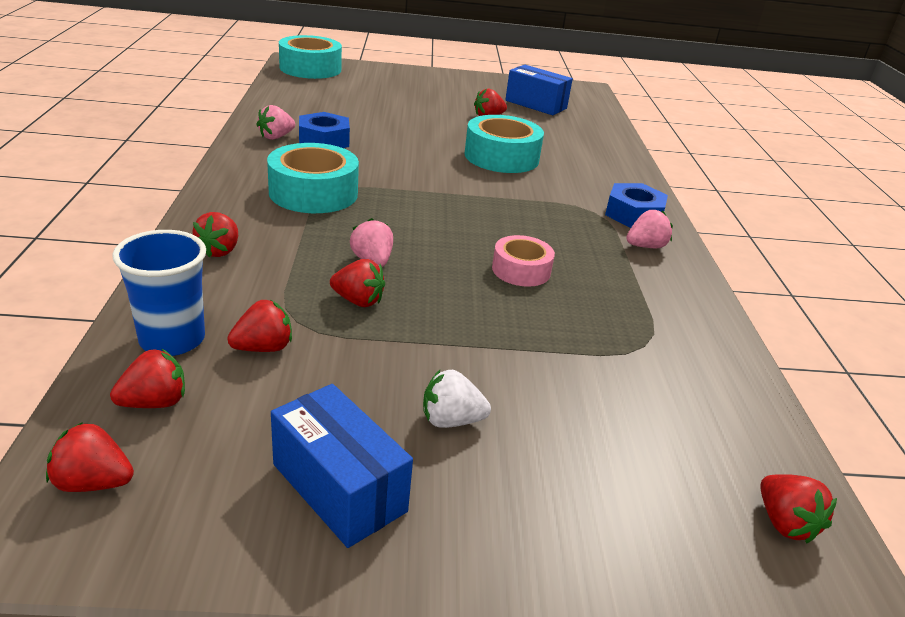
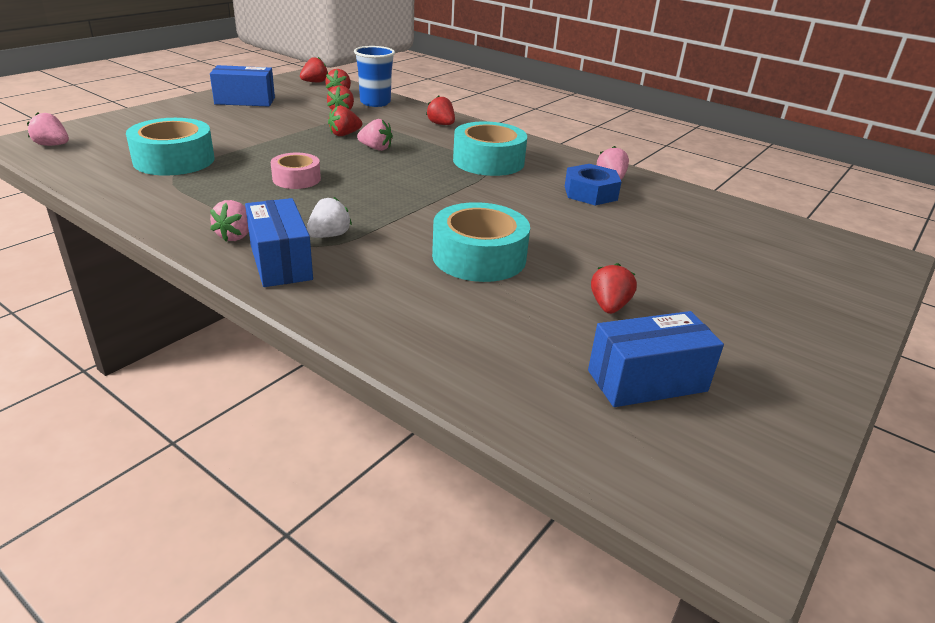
camera: 130 degrees right, 0 degrees up
(310, 68) = (847, 255): turquoise tape -> turquoise tape (174, 160)
(451, 420) = (233, 122): white strawberry -> white strawberry (329, 235)
(633, 214) = (280, 262): blue nut -> blue box
(784, 523) = (52, 145): red strawberry -> pink strawberry

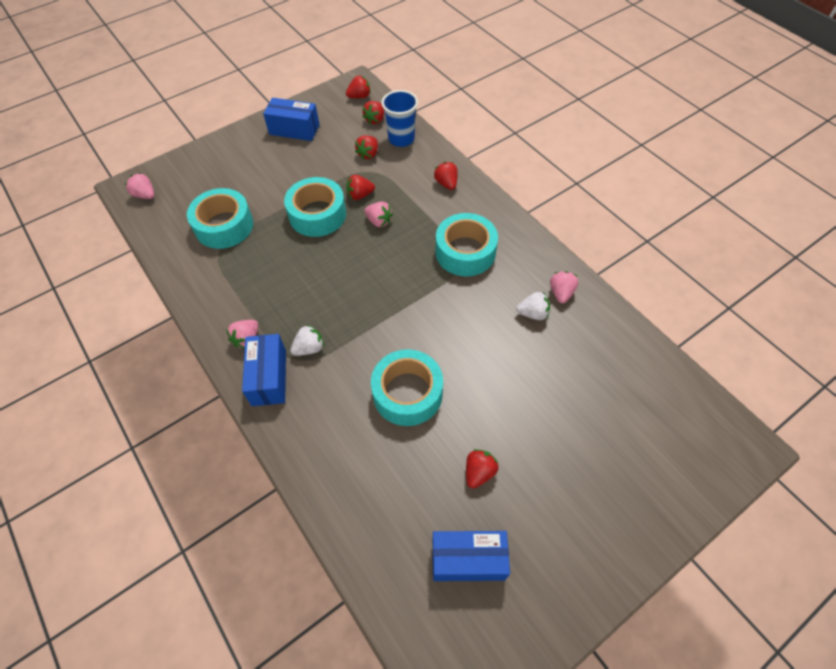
camera: 20 degrees right, 25 degrees up
(296, 179) = (305, 264): pink tape -> none
(297, 148) = (317, 214): none -> turquoise tape
(590, 193) = (533, 313): blue nut -> white strawberry

